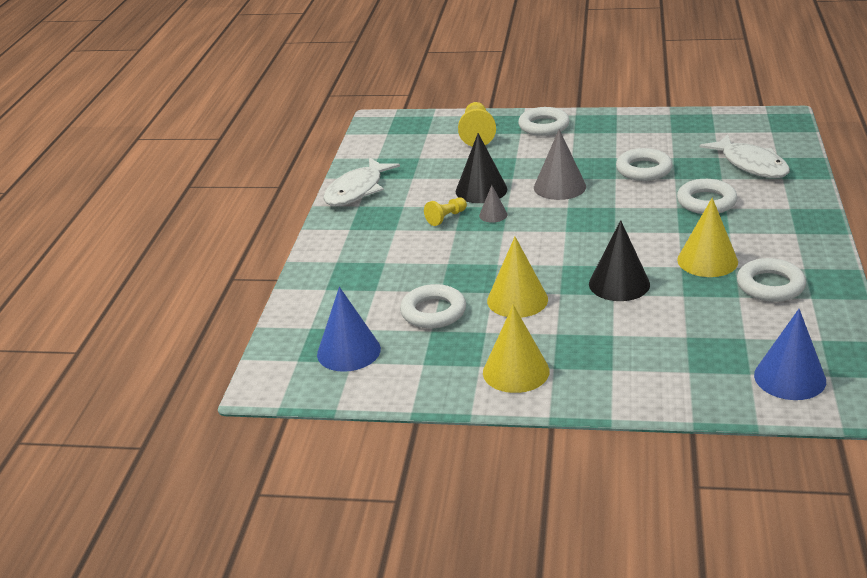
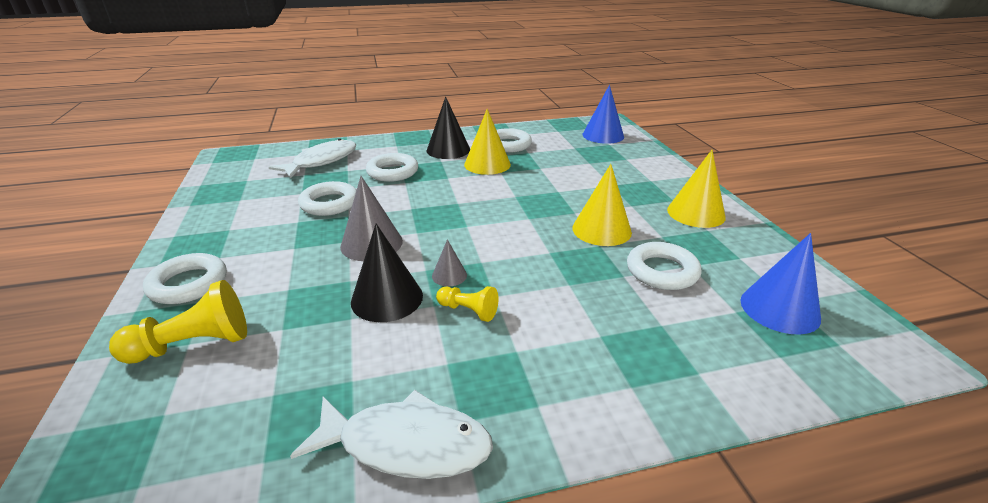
camera: 115 degrees left, 0 degrees up
(619, 284) = (542, 190): black cone -> black cone (448, 150)

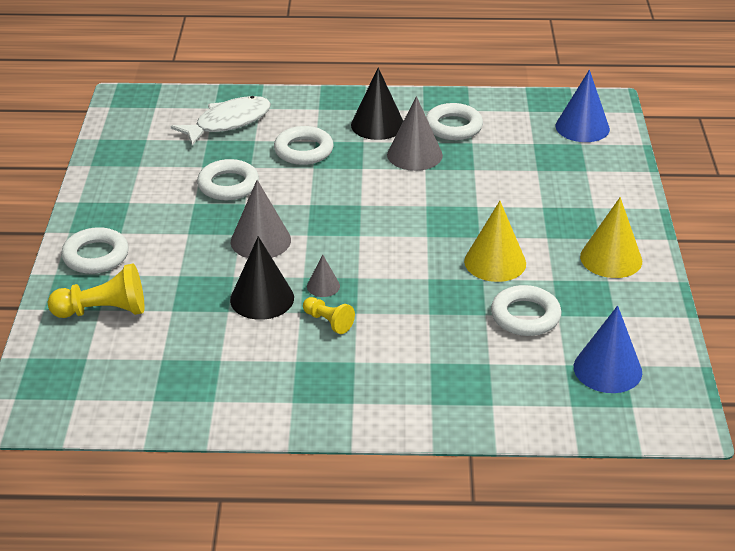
camera: 15 degrees right, 5 degrees up
(406, 444) = (249, 408): white fish -> none
(487, 164) = (414, 155): yellow cone -> grey cone

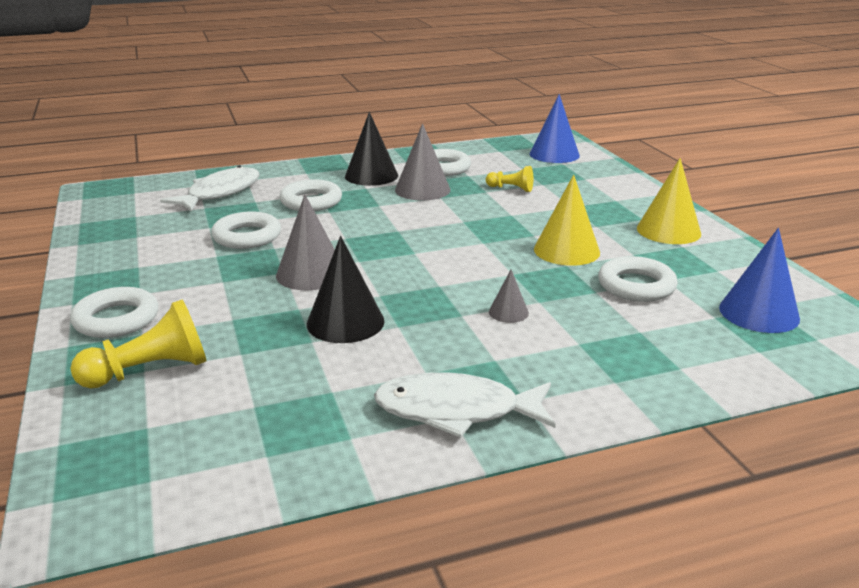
camera: 20 degrees left, 10 degrees down
(297, 398) = (456, 411): none -> white fish
(323, 286) = (407, 299): grey cone -> grey cone (508, 312)
(328, 322) = (437, 329): yellow pawn -> yellow pawn (511, 189)

